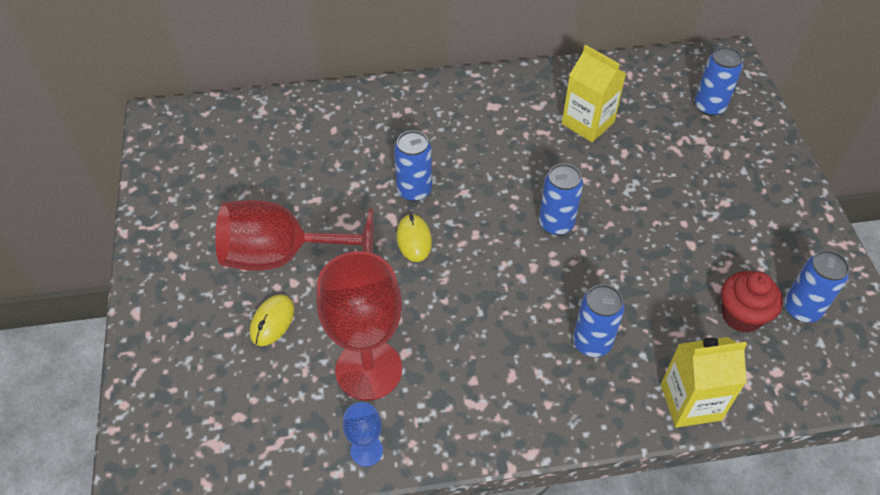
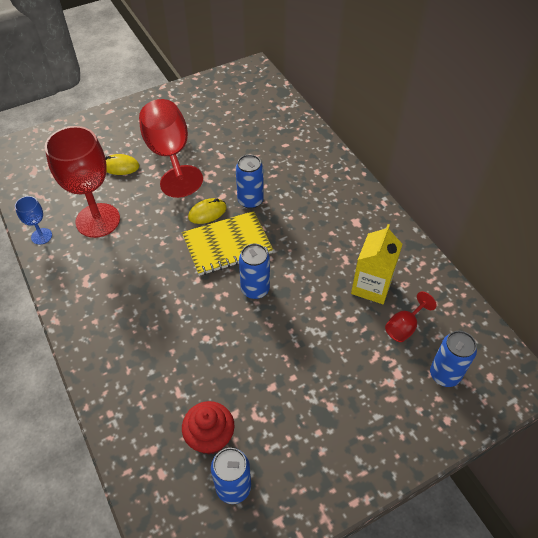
camera: 70 degrees right, 0 degrees up
(477, 232) = (227, 245): none -> yellow notebook
(592, 342) = (152, 336): blue can -> none
(647, 115) = (404, 327): none -> red goblet
(690, 402) = (117, 412): yellow carton -> none

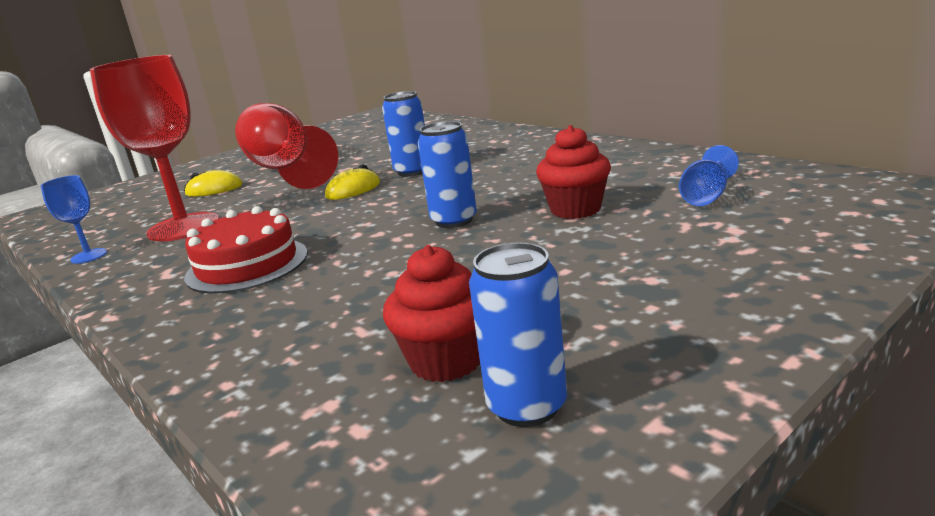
camera: 10 degrees left, 30 degrees down
(130, 292) = (247, 265): none -> red cake
(227, 245) = (393, 202): yellow notebook -> none
(326, 308) = (575, 209): none -> red cupcake
(371, 286) = (629, 183): yellow carton -> none
(404, 327) = (706, 196): red goblet -> blue goblet
(444, 374) = (809, 214): blue can -> none

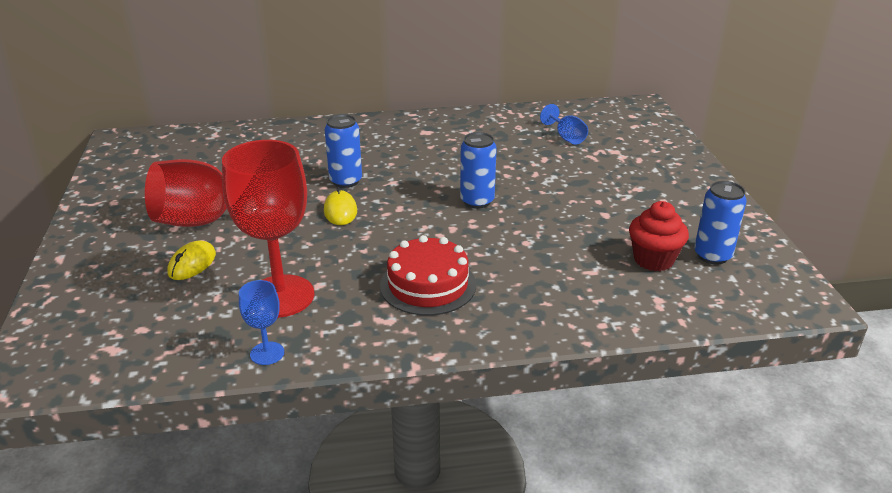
camera: 60 degrees left, 10 degrees up
(575, 209) = (524, 168): red cupcake -> none

